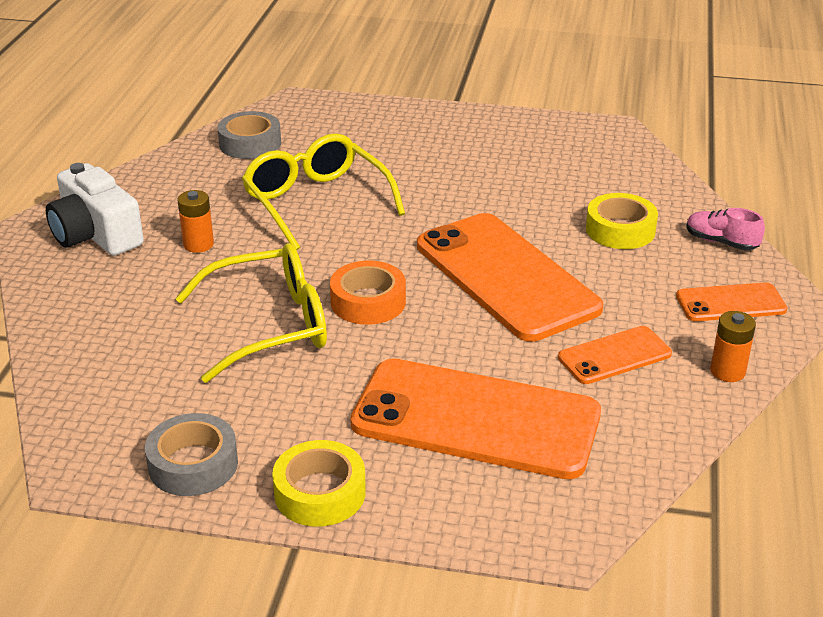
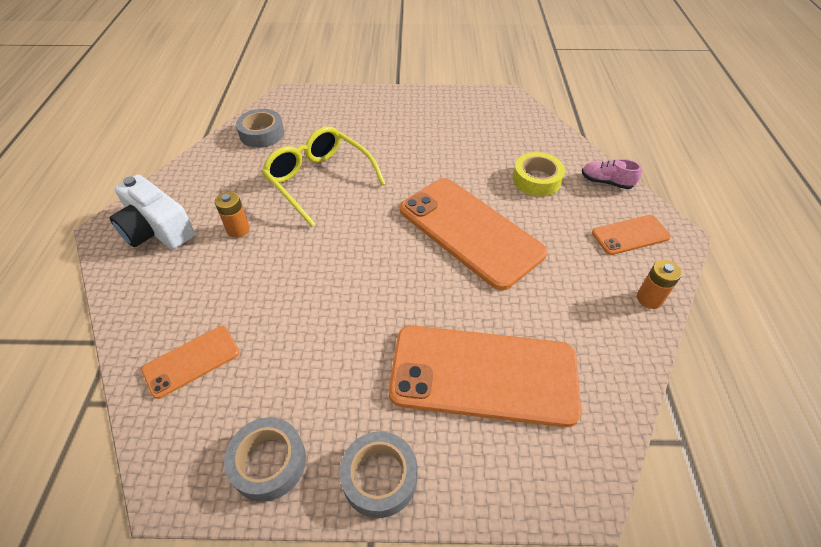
camera: 10 degrees left, 15 degrees up
(270, 325) = (306, 301): yellow glasses -> none
(320, 493) = (379, 477): yellow tape -> grey tape
(368, 302) = (376, 268): orange tape -> none
(614, 356) = (566, 295): orange phone -> orange phone (192, 361)

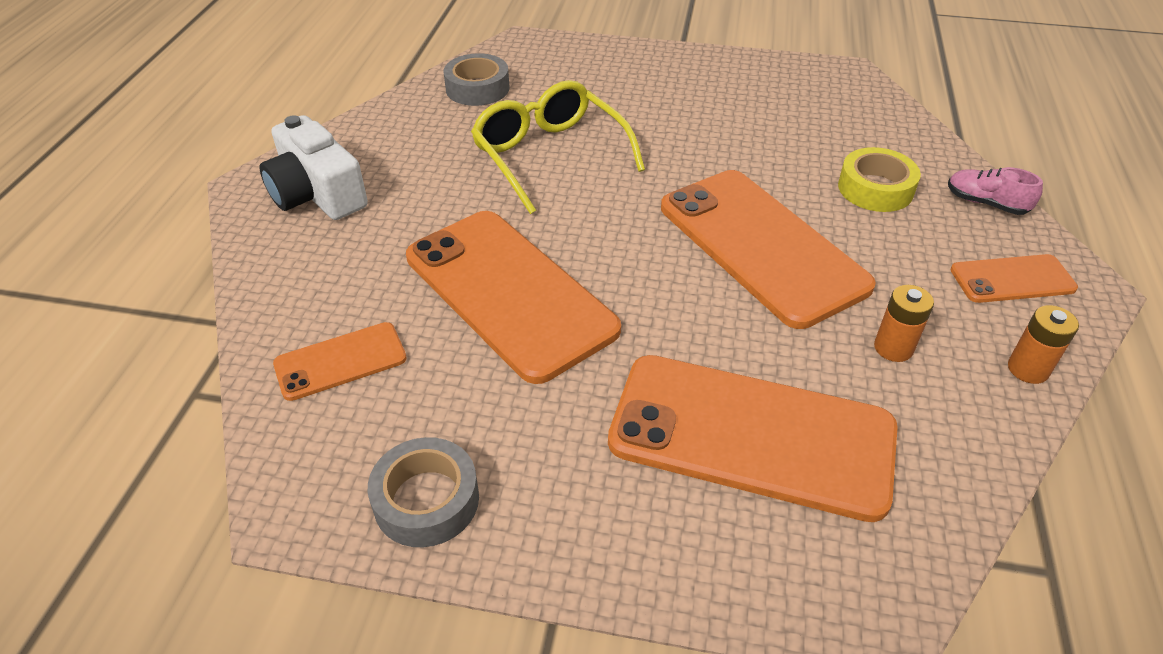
camera: 10 degrees right, 5 degrees down
(238, 230) = (427, 206): orange battery -> orange battery (893, 348)
(305, 290) = (509, 293): none -> orange phone
(379, 477) = (578, 543): grey tape -> none

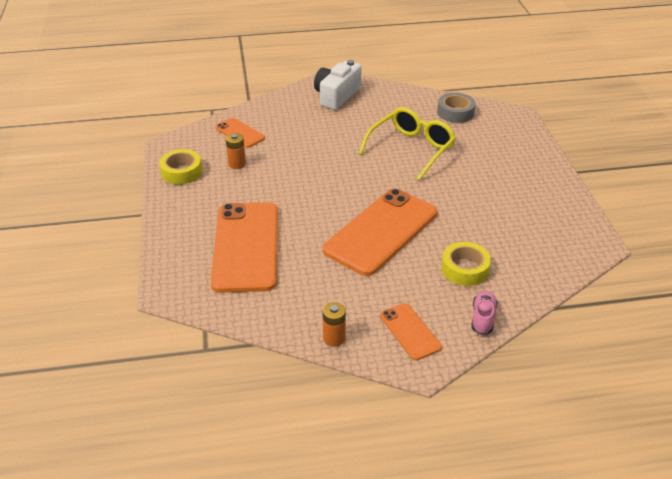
camera: 70 degrees right, 5 degrees down
(426, 500) = (181, 172): grey tape -> yellow tape
(509, 293) = (301, 162): orange phone -> none
(893, 348) = (325, 286): orange battery -> orange battery (237, 164)

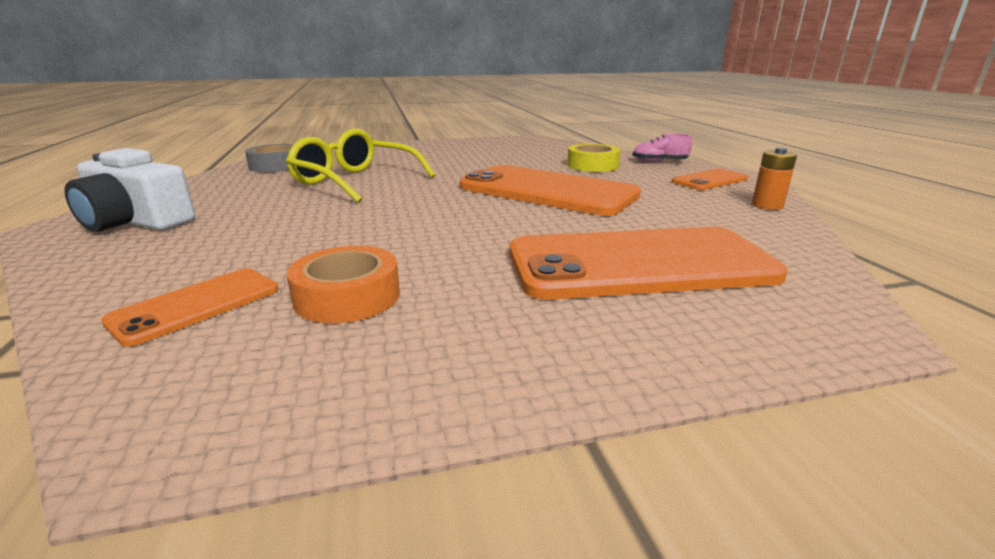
camera: 95 degrees left, 15 degrees down
(181, 172) = (360, 378): yellow tape -> none
(237, 164) = (347, 296): orange battery -> orange tape

